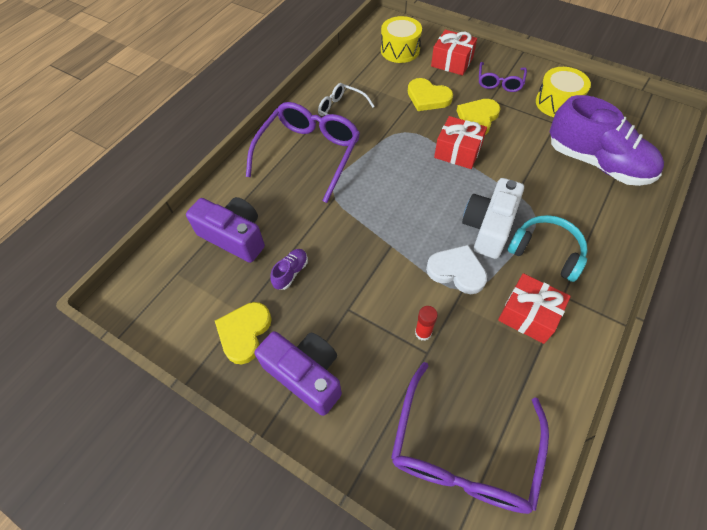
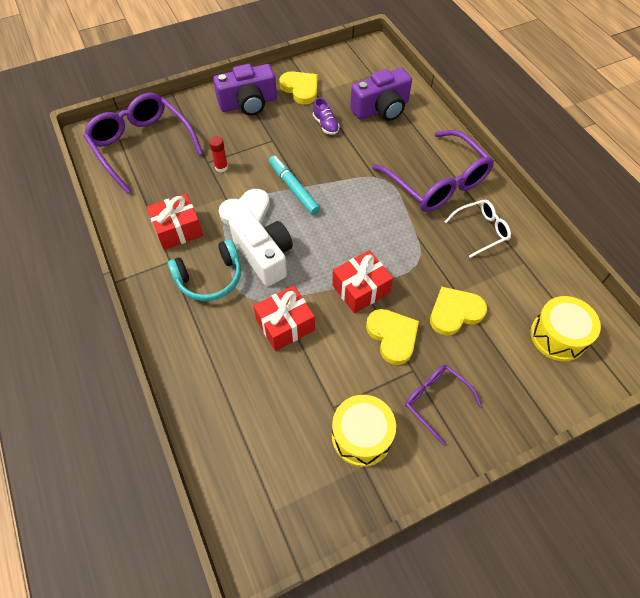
camera: 120 degrees right, 0 degrees up
(398, 250) = (293, 188): none -> turquoise marker
(452, 62) = (504, 376): red gift -> red gift (285, 325)
(597, 163) = (256, 399): purple shoe -> none

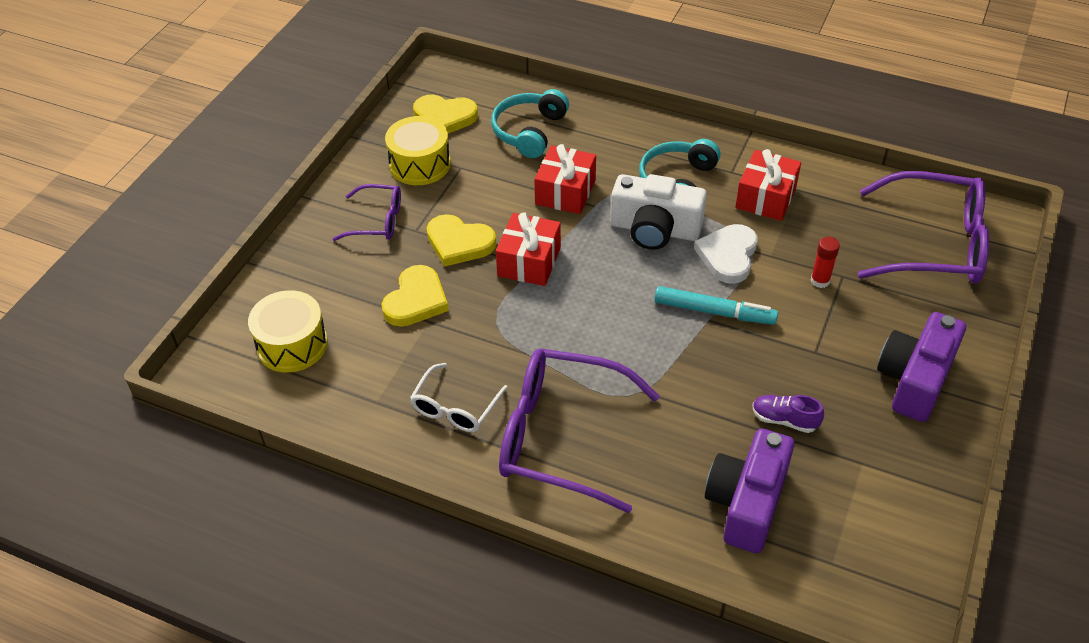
camera: 140 degrees right, 10 degrees down
(251, 403) = (529, 131): none -> turquoise headphones
(300, 89) = (889, 453): yellow heart -> yellow heart (444, 117)

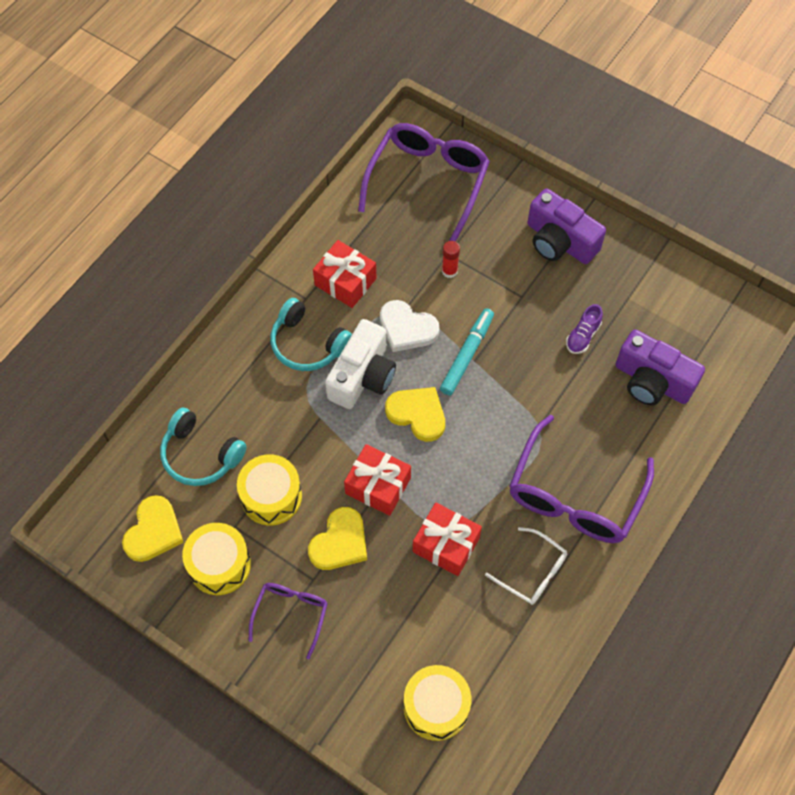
camera: 80 degrees left, 15 degrees up
(416, 300) = (404, 590): yellow heart -> yellow heart (417, 414)
(498, 186) = (271, 496): none -> yellow drum
(565, 192) = (295, 439): red gift -> red gift (446, 545)

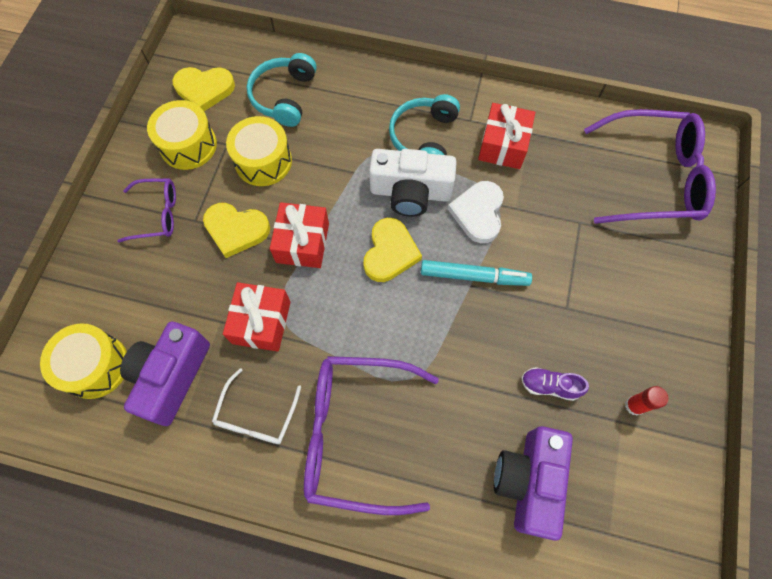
camera: 70 degrees right, 5 degrees up
(449, 271) = (561, 230): red glue stick -> red glue stick (634, 405)
(559, 241) = (654, 326): purple camera -> purple camera (171, 376)

